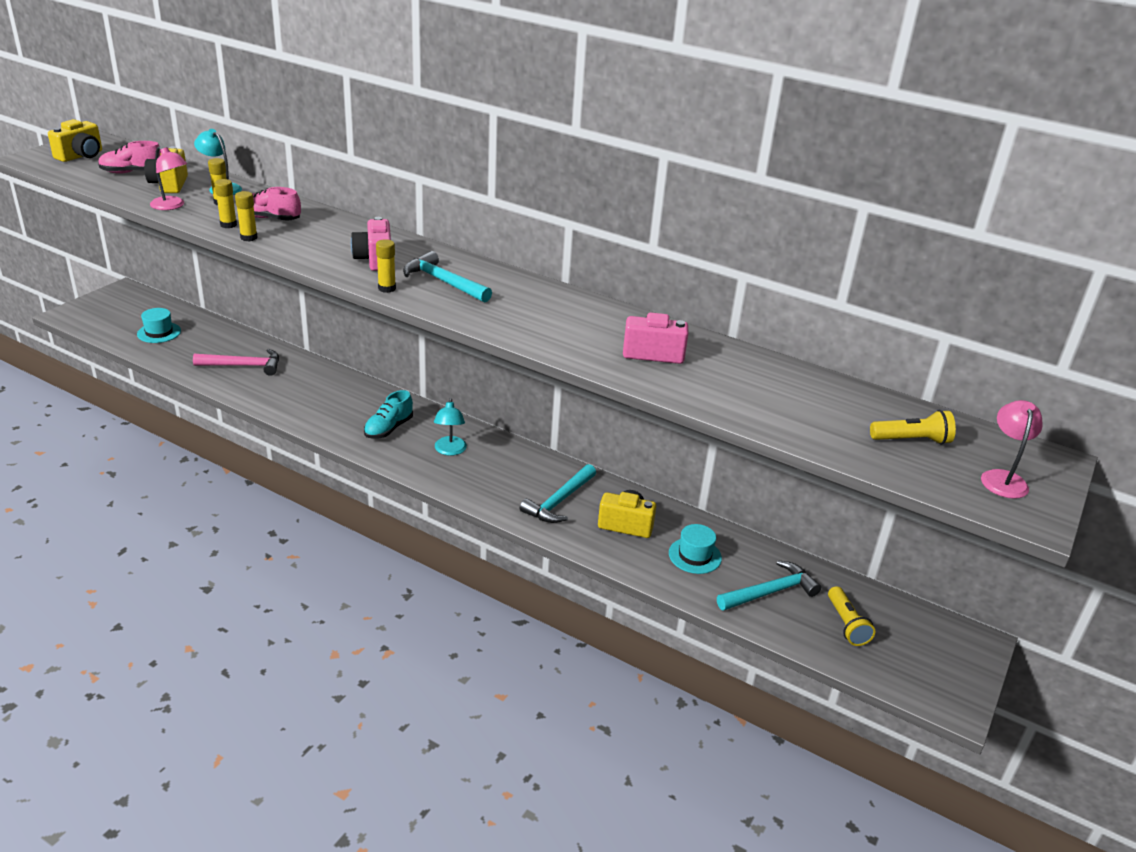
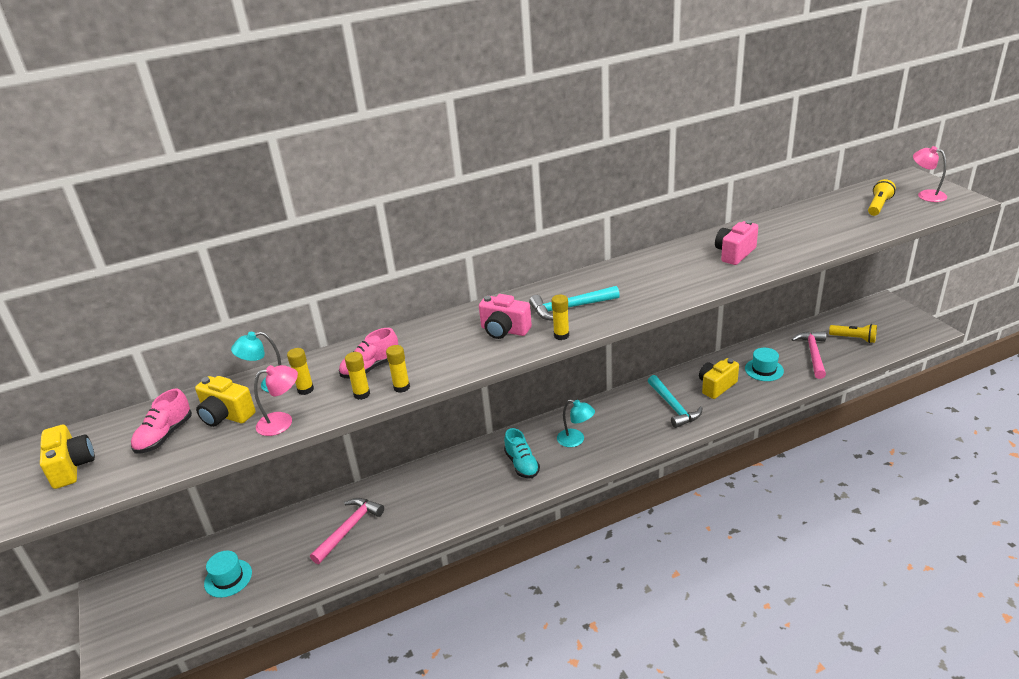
camera: 50 degrees left, 0 degrees up
(770, 592) = (813, 354): turquoise hammer -> pink hammer

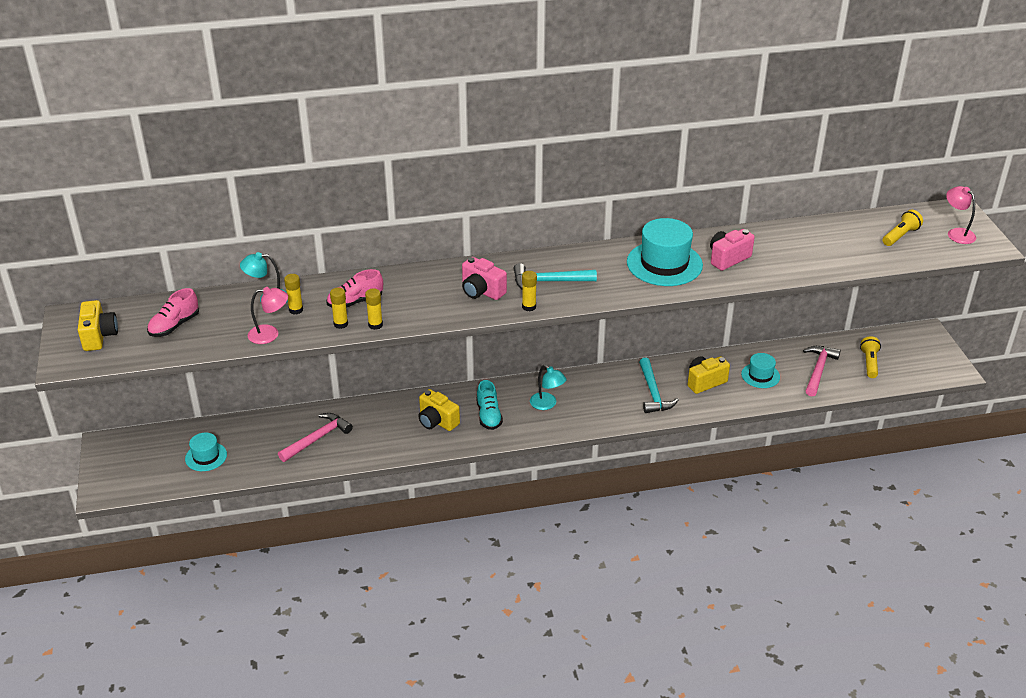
camera: 10 degrees right, 5 degrees up
(226, 415) = (226, 319): yellow camera -> yellow camera (437, 421)
(676, 270) = (664, 264): none -> turquoise hat
(854, 338) = (869, 363): yellow flashlight -> yellow flashlight turned 120 degrees counterclockwise

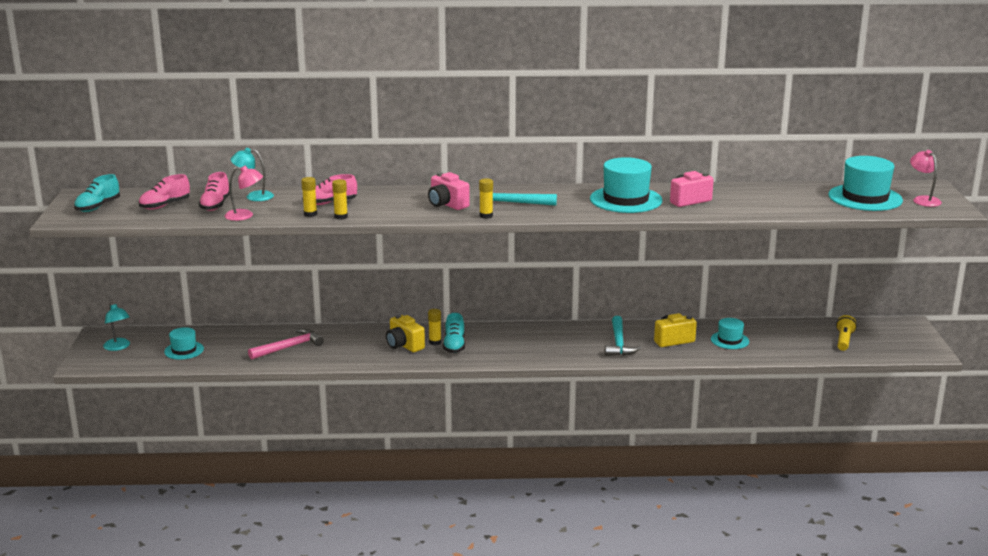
camera: 10 degrees right, 15 degrees down
(99, 336) = (98, 207): yellow camera -> turquoise shoe
(231, 319) = (215, 205): none -> pink shoe
(296, 310) = (275, 204): yellow glue stick -> yellow glue stick (435, 342)
(547, 404) = (513, 343): turquoise lamp -> turquoise lamp (118, 347)
(818, 370) = (789, 341): pink hammer -> none
(900, 236) = (865, 198): yellow flashlight -> turquoise hat

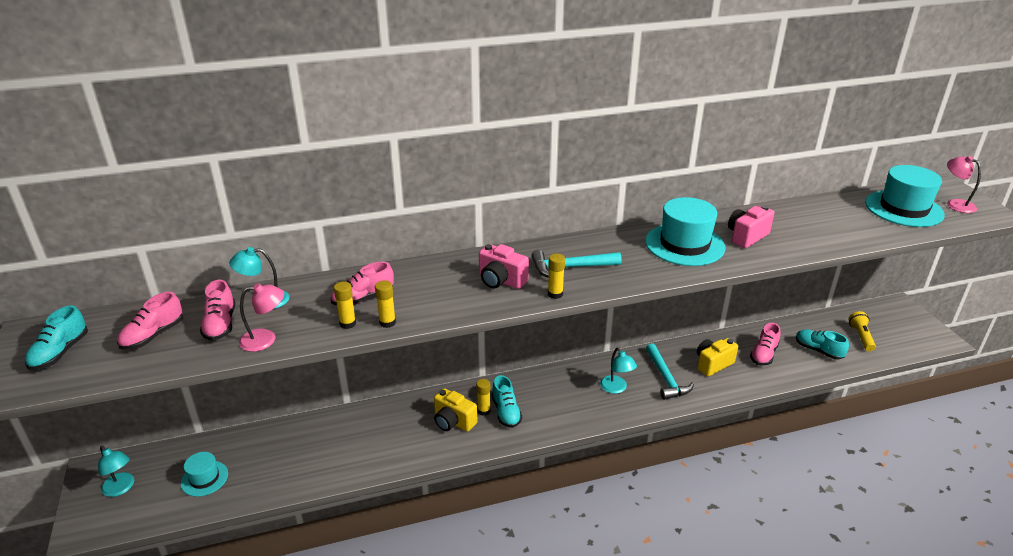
camera: 15 degrees left, 10 degrees up
(289, 347) = (327, 449): pink hammer -> none
(566, 344) = (616, 388): none -> turquoise lamp
(729, 340) = (763, 355): turquoise hat -> pink shoe
(789, 344) = (818, 350): none -> turquoise shoe

